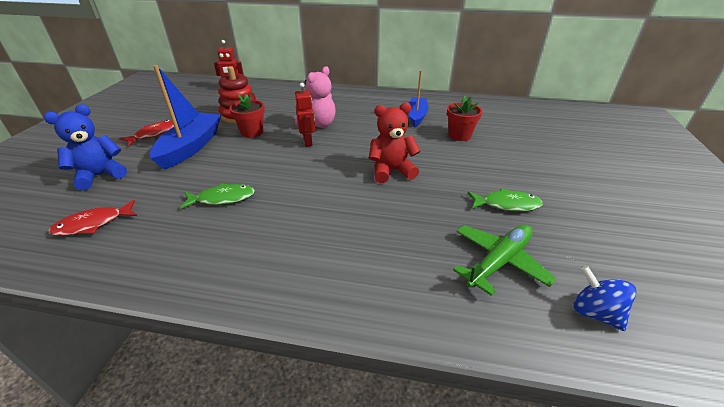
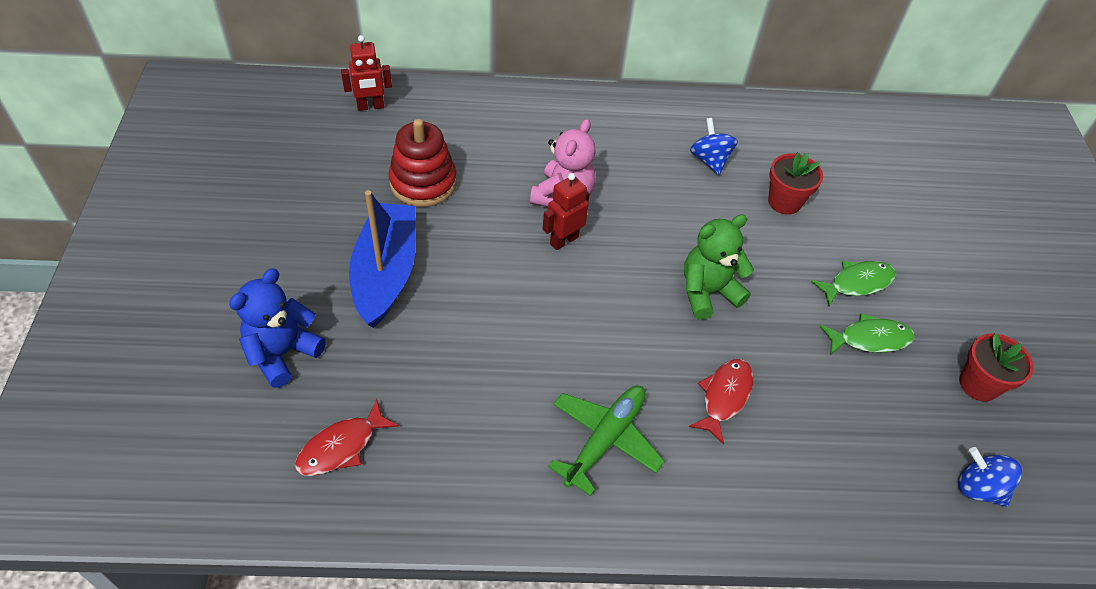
camera: 15 degrees left, 15 degrees up
(154, 134) = (304, 247): red fish -> red fish (724, 397)
(222, 198) = (495, 376): green fish -> green fish (857, 283)
(252, 132) = (465, 226): red flower pot -> red flower pot (978, 384)
(308, 142) = (564, 240): red robot -> red robot turned 105 degrees counterclockwise
(391, 171) = (707, 292): red teddy bear -> green teddy bear
(416, 116) = (709, 160): blue boat -> blue spinning top
(499, 262) = (874, 434): green plane -> green plane (604, 440)

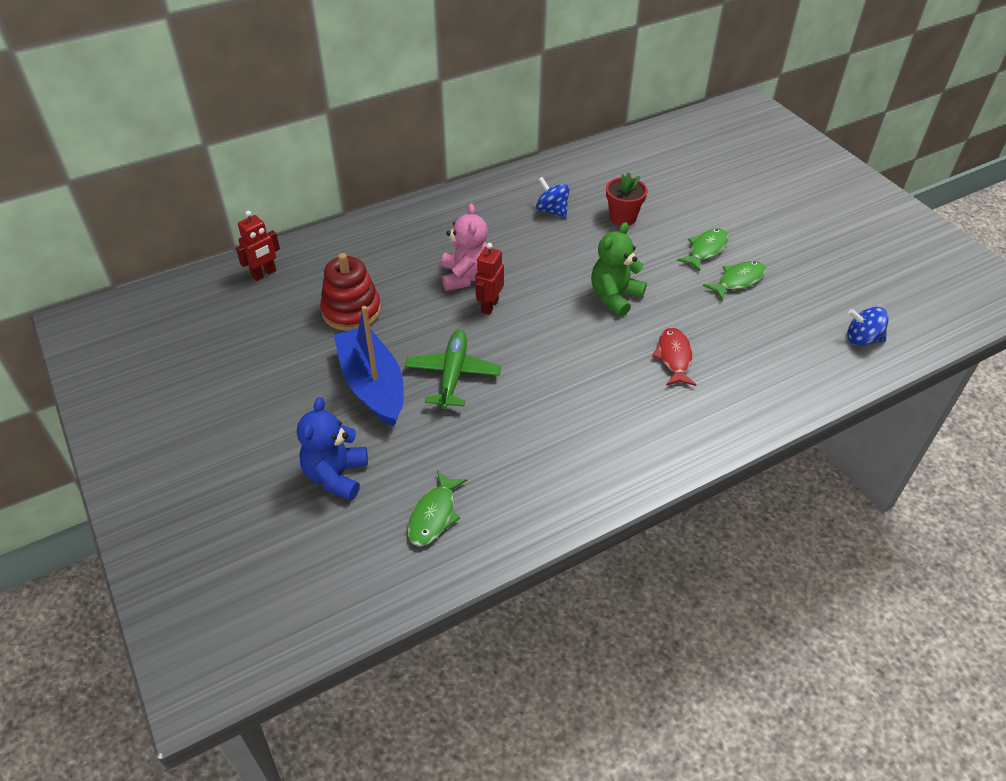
camera: 25 degrees left, 5 degrees down
(341, 446) = (434, 515): red fish -> green fish
(604, 440) = (616, 421): green plane -> green plane (453, 374)
(978, 384) = (821, 279): red flower pot -> none

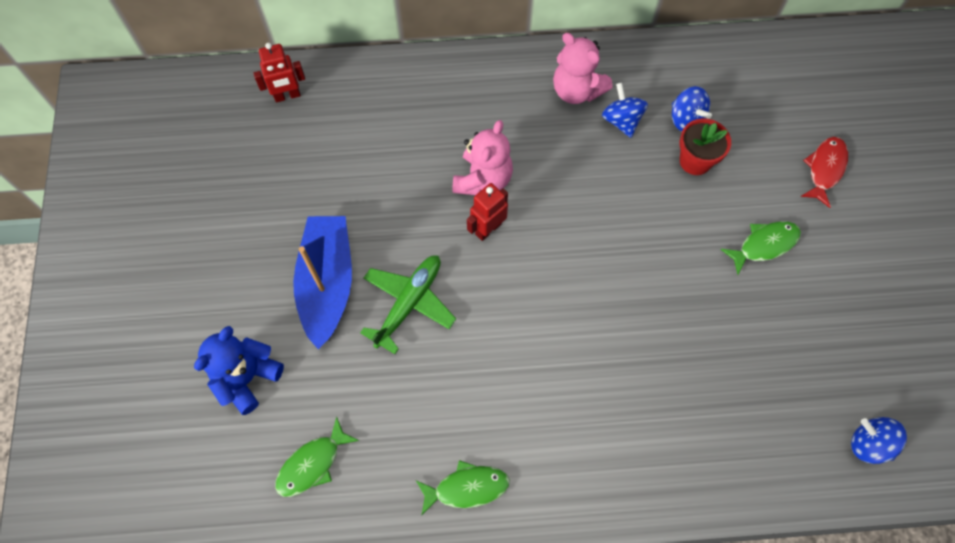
camera: 25 degrees right, 20 degrees up
(351, 311) = (349, 179): red stacking toy -> none
(506, 203) = (576, 90): none -> pink teddy bear
(599, 196) = (686, 119): none -> blue spinning top
(614, 297) = (625, 271): green teddy bear -> none
(674, 357) = (644, 378): red fish -> red fish (825, 169)
(738, 280) = (776, 304): green fish -> green fish (467, 488)

